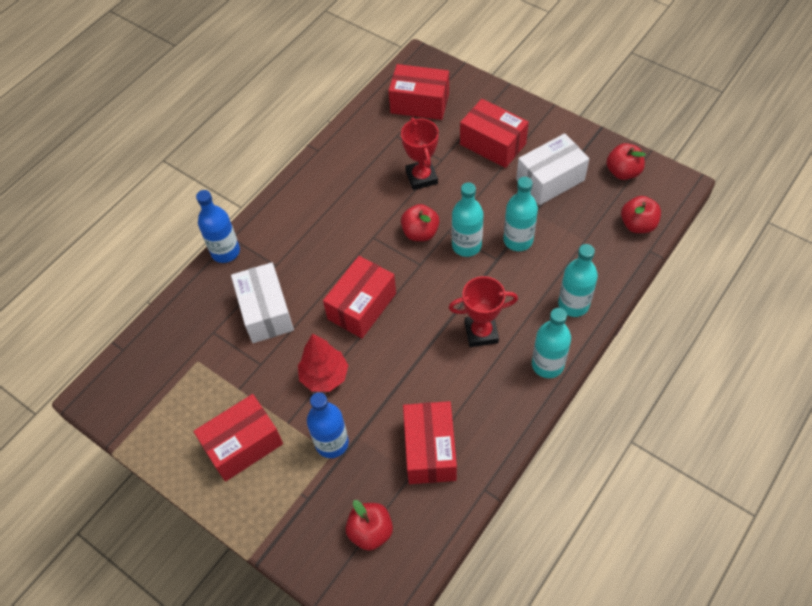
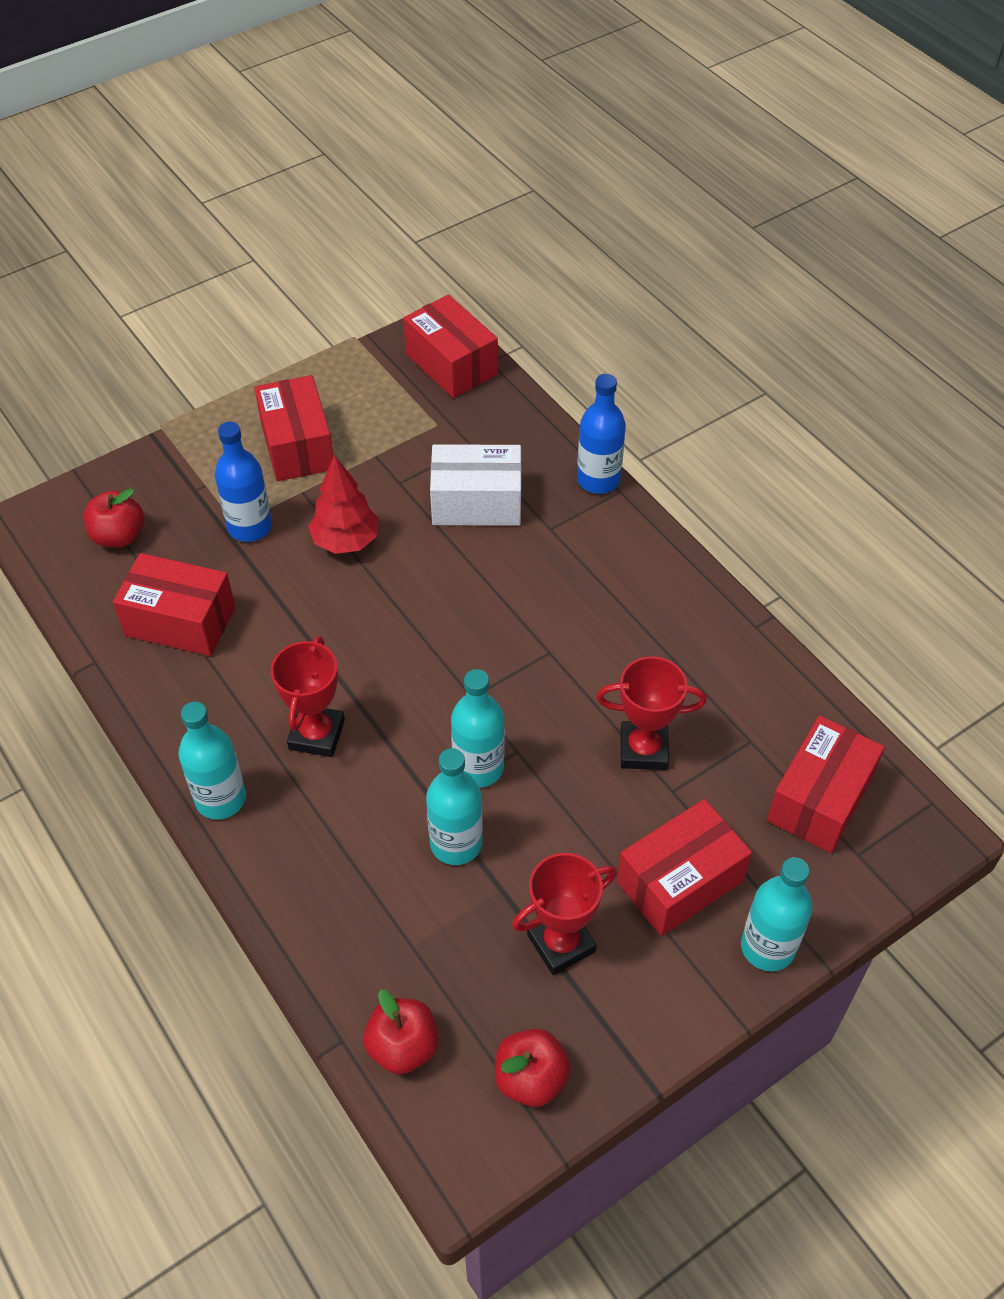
camera: 105 degrees right, 5 degrees down
(362, 306) = (433, 607): red box -> red box (451, 364)
(420, 233) = (531, 714): red apple -> none
(550, 180) = (561, 943): white box -> red trophy
(573, 304) = (299, 875): turquoise bottle -> turquoise bottle (767, 947)

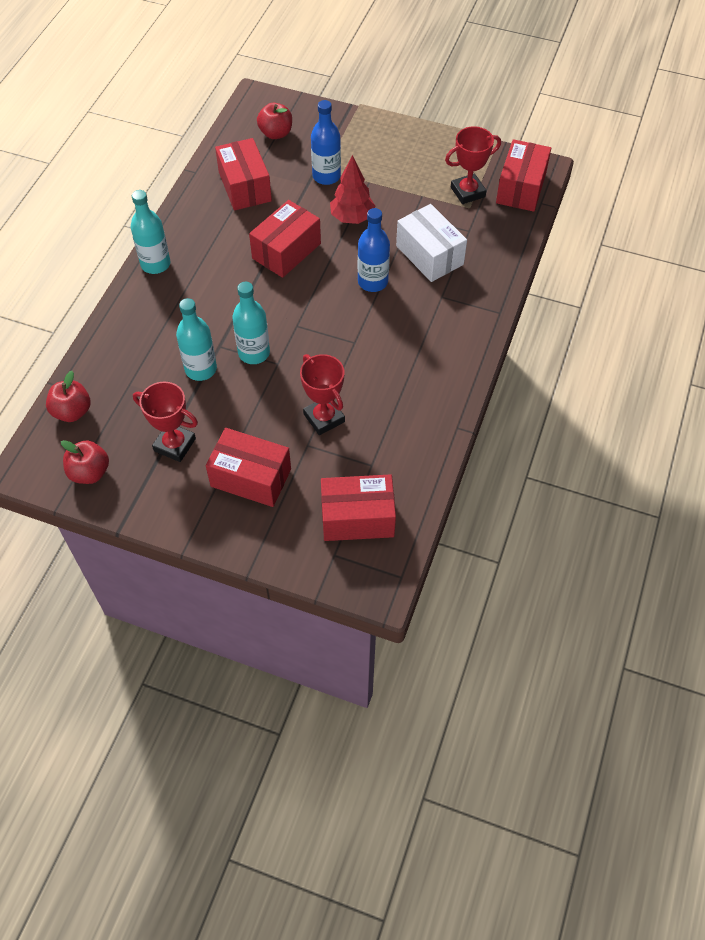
camera: 55 degrees right, 5 degrees up
(297, 446) = (398, 162): red box -> red box (286, 251)
(317, 734) = (221, 277): red trophy -> red trophy (468, 192)
(598, 480) = (498, 298): blue bottle -> blue bottle (372, 282)
(767, 947) = (239, 539): turquoise bottle -> none

